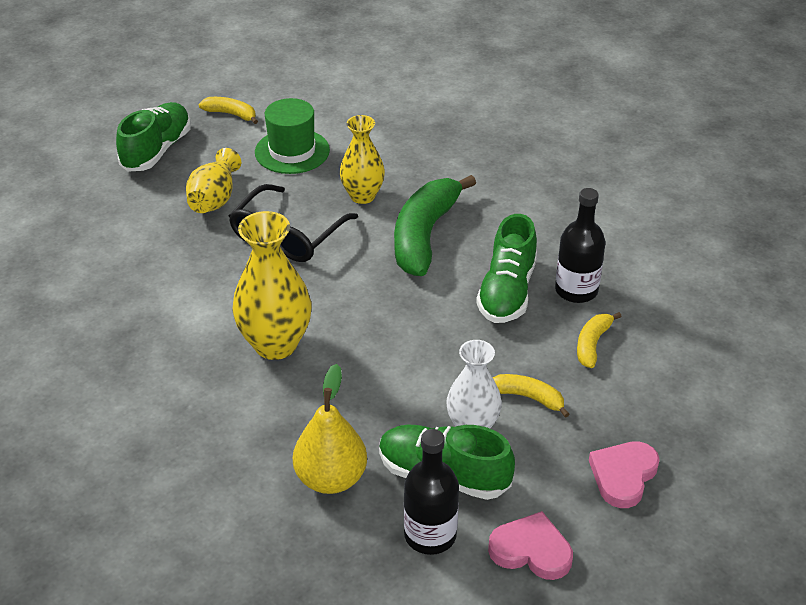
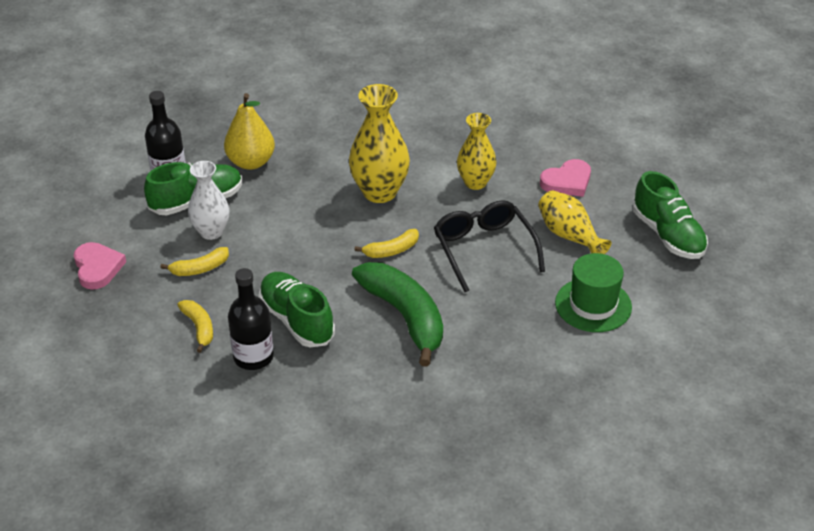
camera: 130 degrees right, 0 degrees up
(231, 114) = (687, 298): yellow banana -> yellow banana (391, 250)
(362, 196) = (490, 311): yellow vase -> yellow vase (475, 182)
(531, 550) = (110, 203): pink heart -> pink heart (567, 182)

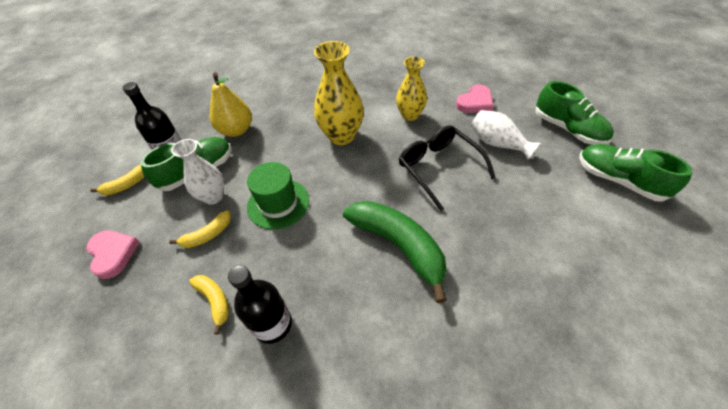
camera: 10 degrees left, 10 degrees up
(296, 320) = (304, 271): green shoe -> green shoe (618, 180)
(391, 250) = (366, 184): yellow banana -> yellow banana (127, 185)
(569, 236) = (497, 144): yellow vase -> white vase
(593, 305) = (547, 200): green hat -> green hat (278, 203)

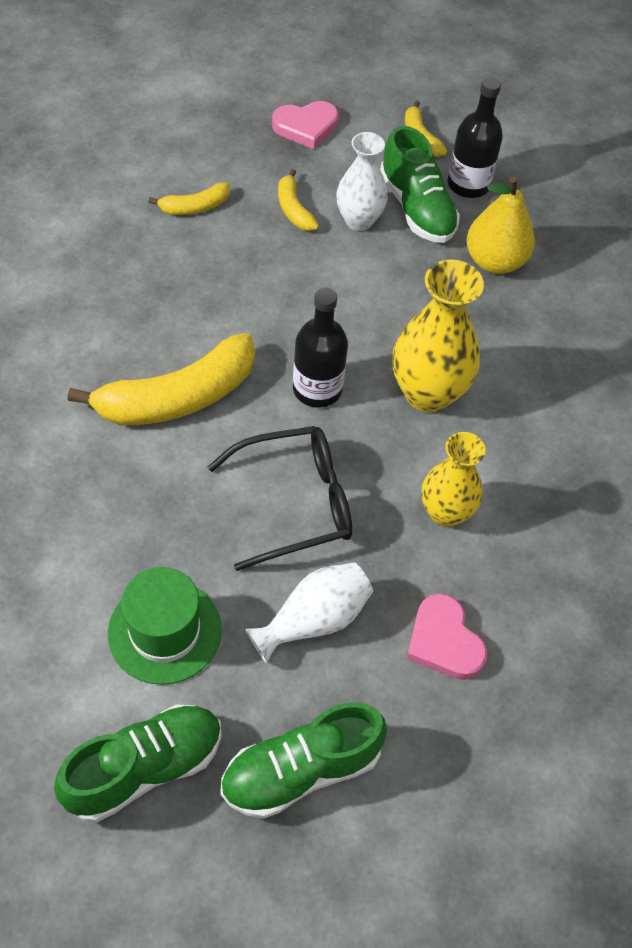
camera: 100 degrees right, 5 degrees up
(272, 324) = (139, 251): black bottle -> black bottle (317, 389)
(278, 203) = (314, 286): green hat -> green hat (164, 631)
(398, 246) = (178, 397): green banana -> yellow banana

